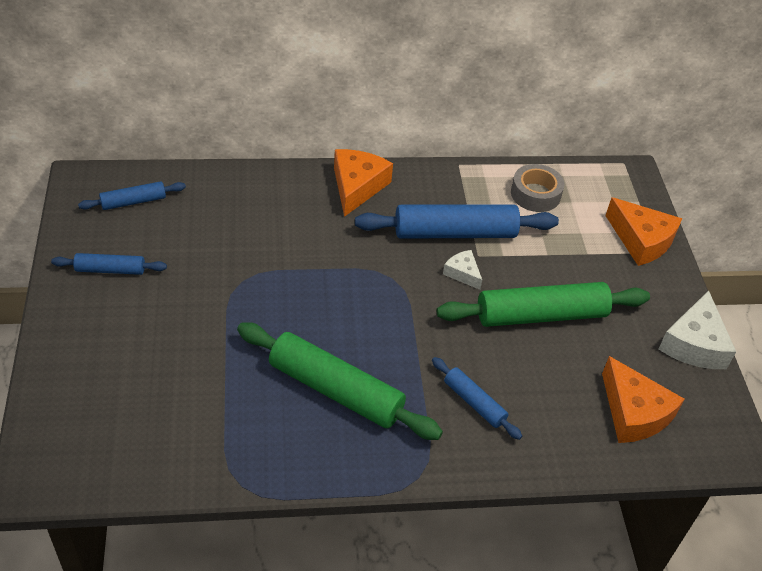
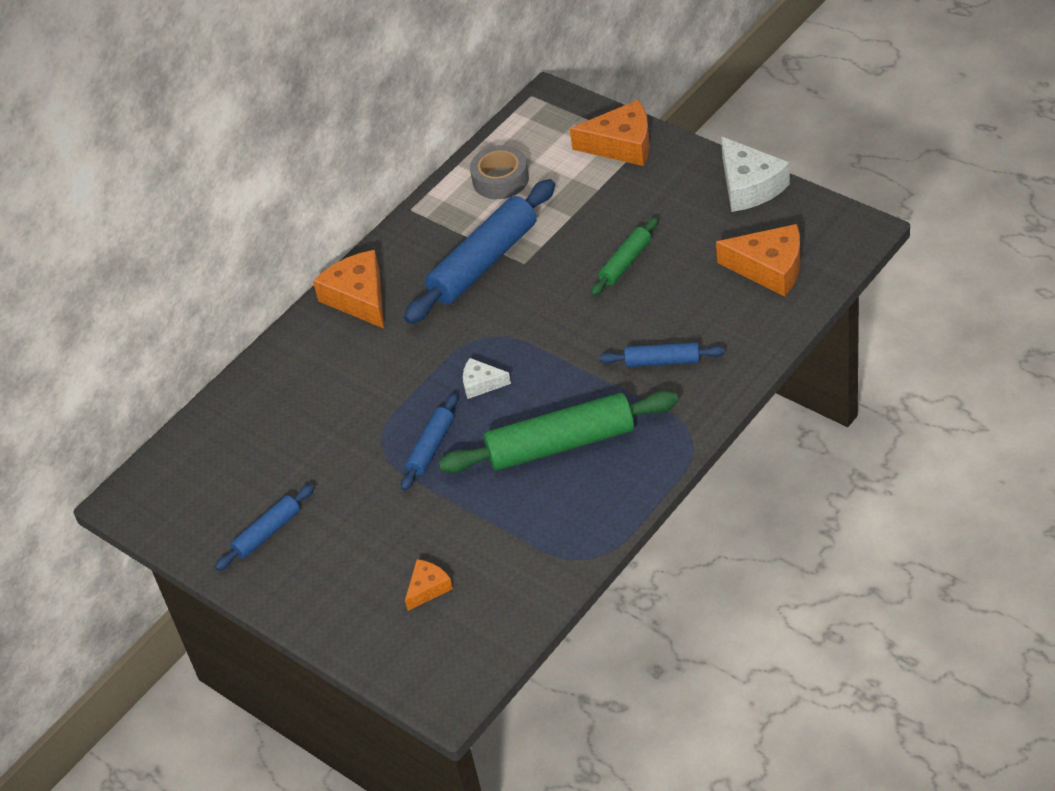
camera: 35 degrees left, 0 degrees up
(131, 397) = (428, 588): none -> orange cheese
(133, 202) = (199, 473): blue rolling pin -> blue rolling pin (431, 447)
(462, 273) = (531, 285): white cheese -> white cheese (481, 383)
(541, 315) = (625, 262): green rolling pin -> green rolling pin, size x0.52

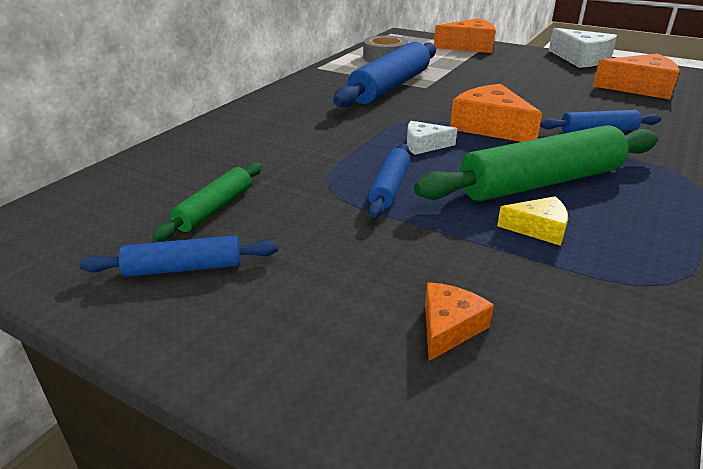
camera: 15 degrees left, 15 degrees down
(267, 533) = (184, 268): blue rolling pin -> blue rolling pin turned 45 degrees clockwise
(358, 298) = (281, 103): orange cheese -> orange cheese (490, 127)
(529, 501) = (538, 229): none -> yellow cheese
(625, 262) = (514, 86): green rolling pin -> green rolling pin (214, 209)

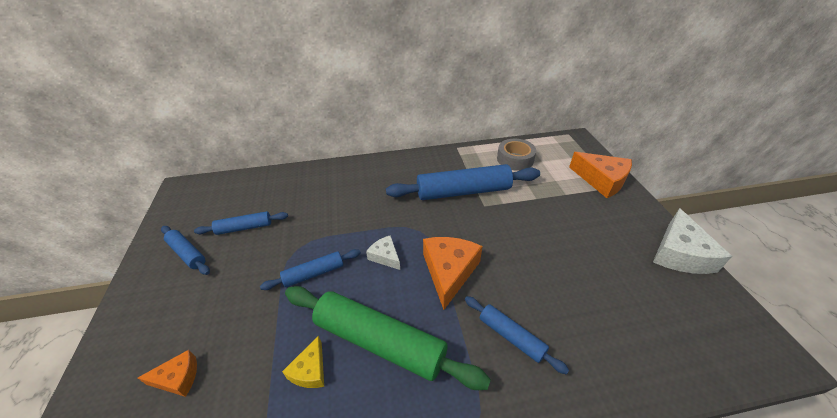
camera: 50 degrees right, 10 degrees up
(214, 209) = (244, 227): green rolling pin -> blue rolling pin
(538, 229) = (310, 370): yellow cheese -> yellow cheese turned 45 degrees clockwise
(640, 88) = (659, 326): orange cheese -> none

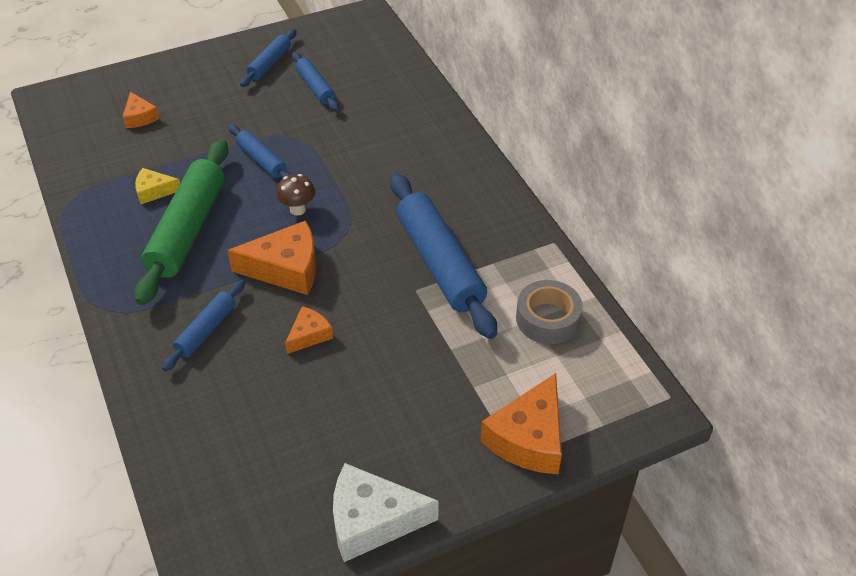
camera: 75 degrees right, 5 degrees up
(385, 256) = (298, 209): white cheese -> brown mushroom
(521, 266) = (309, 335): none -> orange cheese

